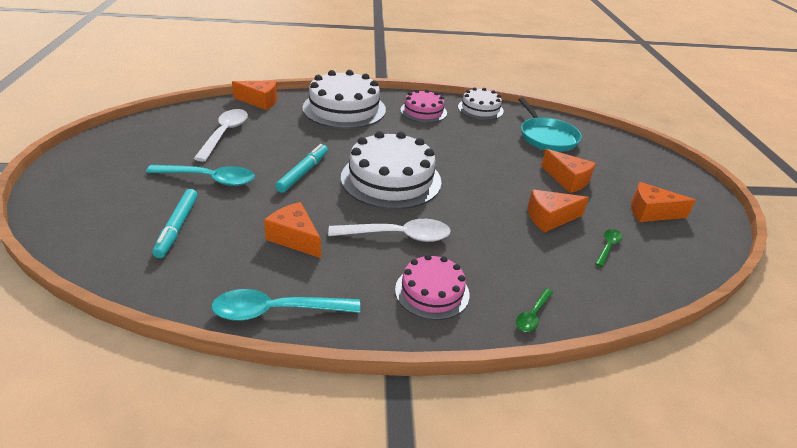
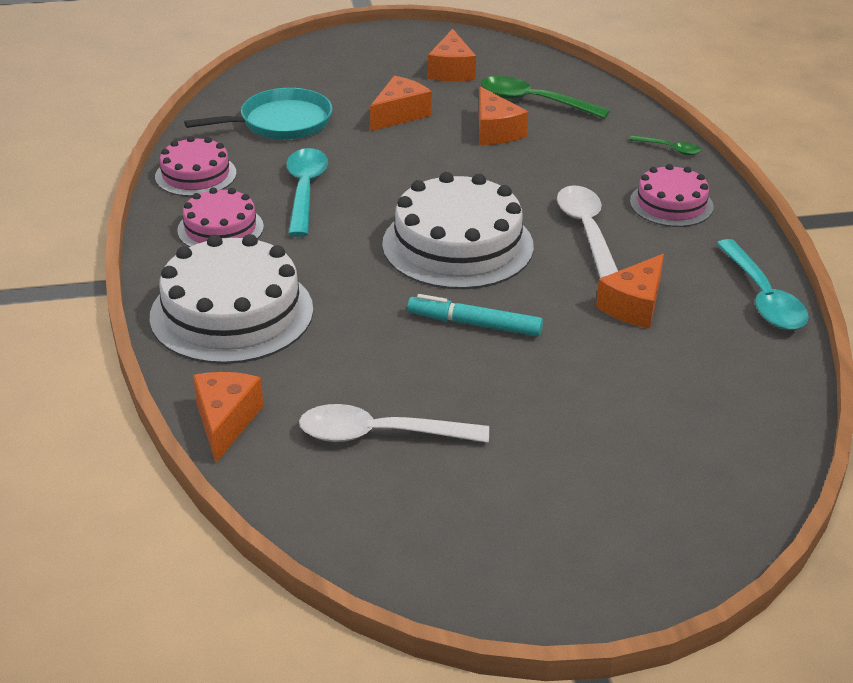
camera: 95 degrees left, 0 degrees up
(177, 227) = (667, 410): turquoise marker -> none
(209, 179) = (535, 413): turquoise spoon -> turquoise spoon (305, 191)
(480, 109) = (195, 175): white cake -> pink cake
(608, 247) = (534, 102): green spoon -> green spoon, size x1.92

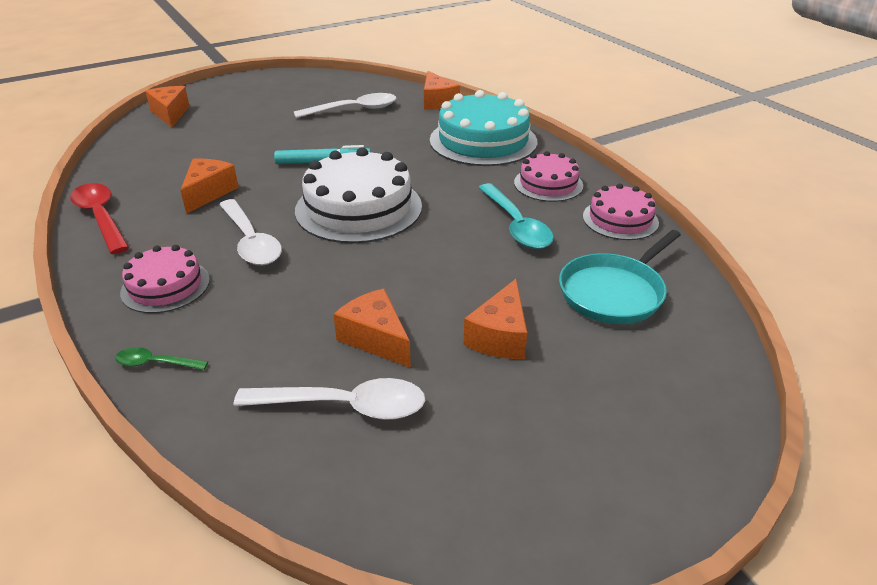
camera: 160 degrees right, 0 degrees up
(231, 313) = (483, 141): white cake -> turquoise cake
(451, 70) = (488, 444): orange cheese -> orange cheese (170, 114)
(534, 102) = (344, 406): green spoon -> white spoon
(762, 297) = (101, 217): turquoise spoon -> red spoon

